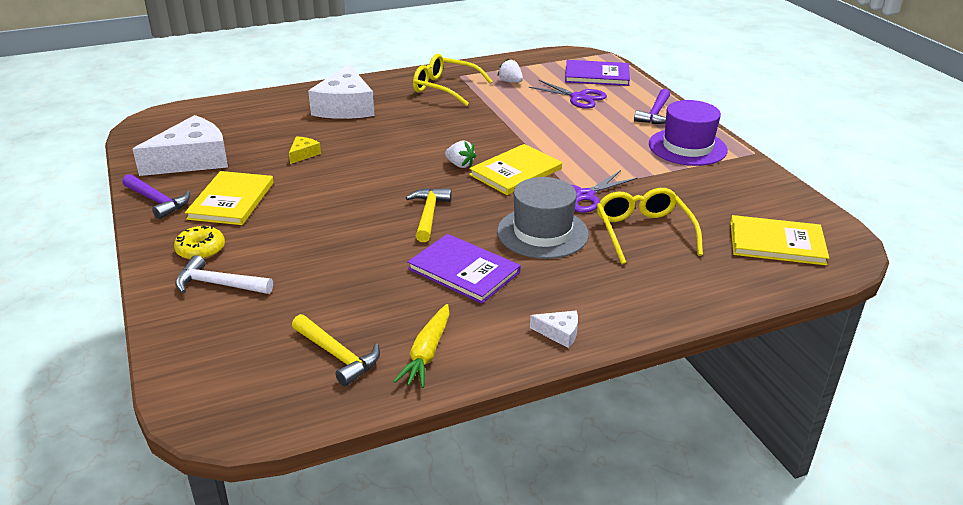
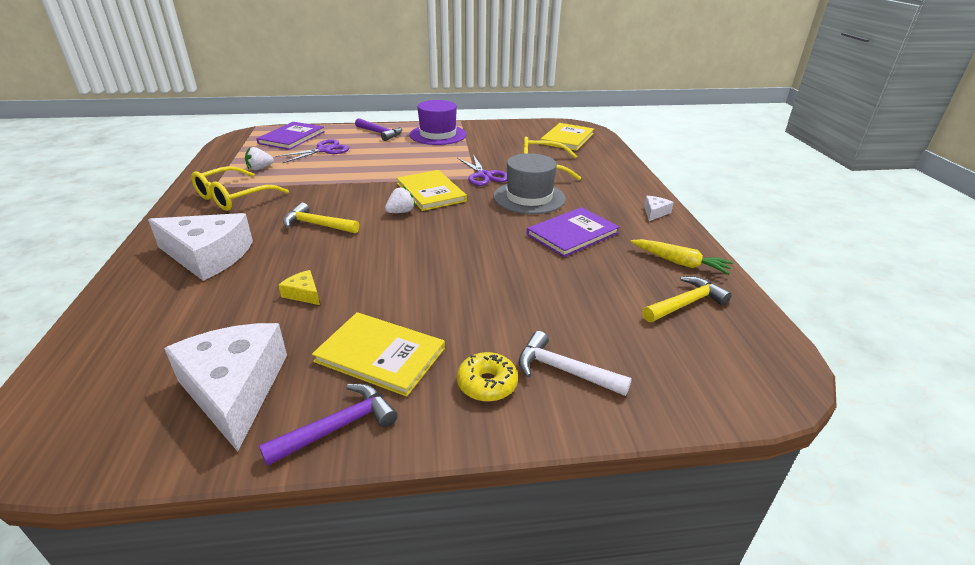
camera: 75 degrees left, 0 degrees up
(219, 284) = (564, 370): white hammer -> white hammer turned 90 degrees clockwise
(428, 215) = (480, 237): yellow hammer -> yellow hammer (317, 225)

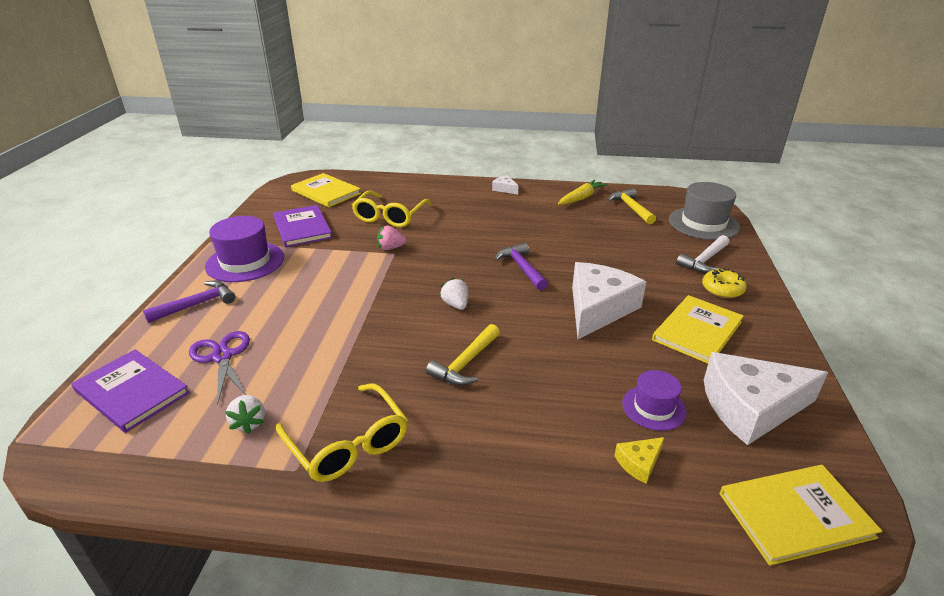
camera: 75 degrees left, 0 degrees up
(208, 256) = (519, 451): white cheese -> white cheese (598, 308)
(246, 320) = (653, 407): none -> purple hat
(303, 294) = (609, 371): yellow cheese -> yellow cheese (639, 463)
(338, 427) = (778, 353): purple hammer -> purple hammer (522, 268)
(431, 192) = (415, 282): yellow book -> yellow book (795, 515)
(484, 175) = (391, 248): purple scissors -> pink strawberry
(529, 197) = (454, 233): grey hat -> grey hat (703, 223)
(572, 234) = (529, 226): purple book -> purple book (302, 228)

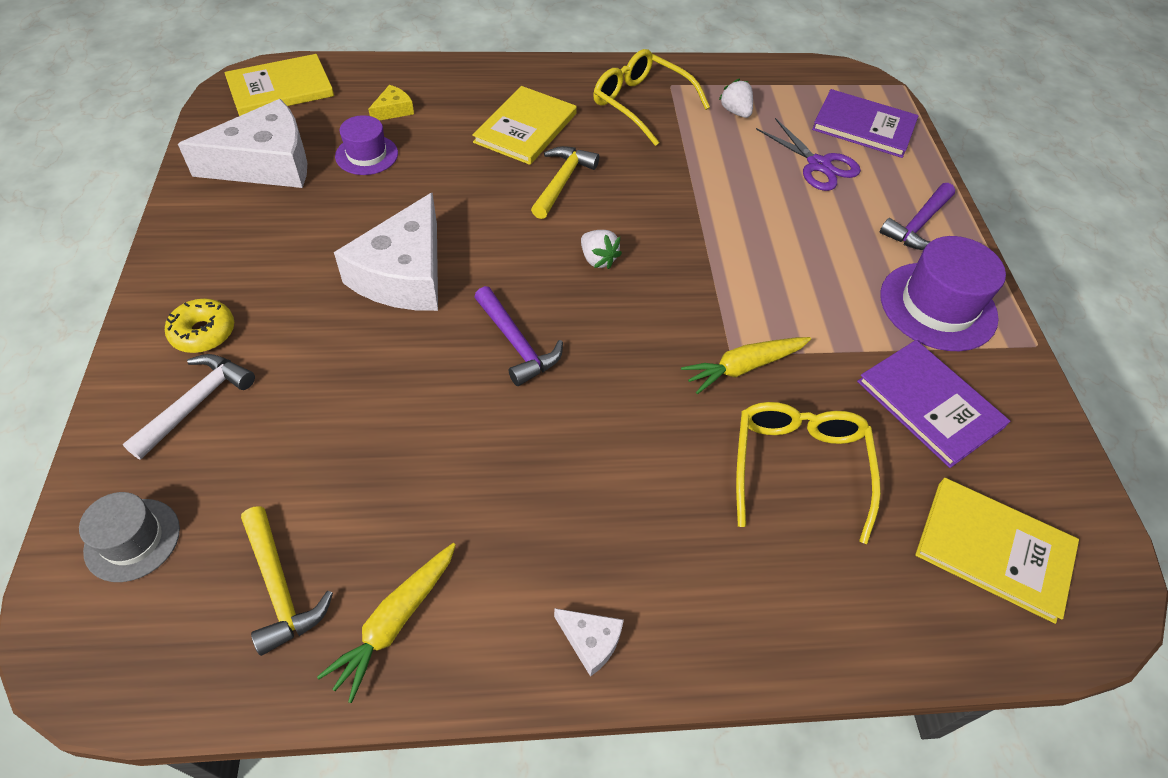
camera: 165 degrees right, 20 degrees up
(391, 248) = (744, 367): pink strawberry -> yellow carrot
(697, 331) = (279, 251): yellow book -> yellow book (525, 128)
(703, 223) = (132, 539): grey hat -> grey hat, size x0.60

